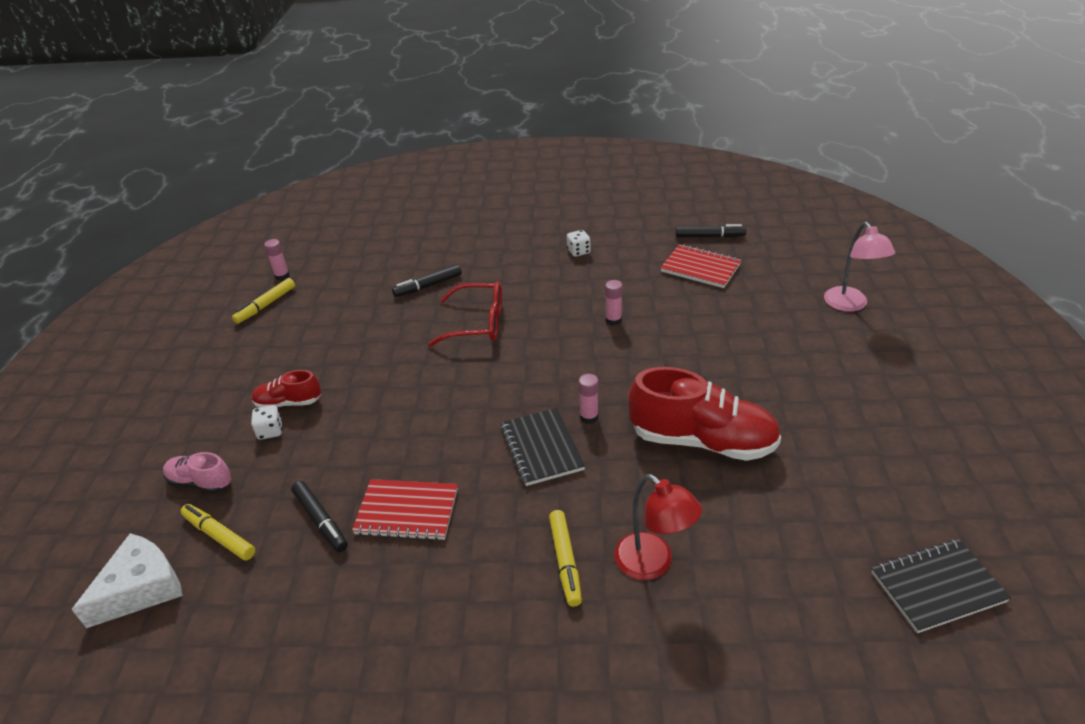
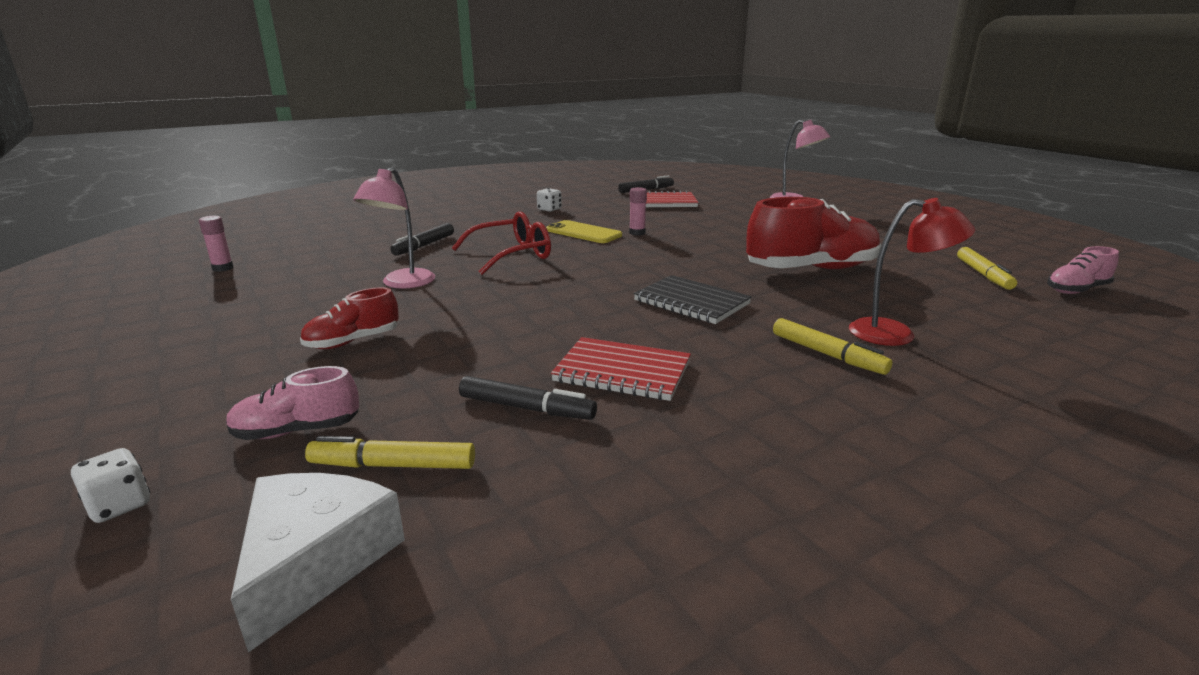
camera: 35 degrees left, 15 degrees down
(266, 305) = (224, 288): yellow marker -> yellow marker (983, 275)
(270, 431) = (355, 366): white dice -> white dice (119, 505)
(370, 339) = (402, 283): none -> pink lamp
(407, 512) = (622, 372): red notebook -> red notebook turned 45 degrees clockwise
(567, 305) = (583, 233): none -> yellow phone
(589, 417) = (702, 278): pink glue stick -> none
(937, 587) = (1076, 290): black notebook -> pink shoe

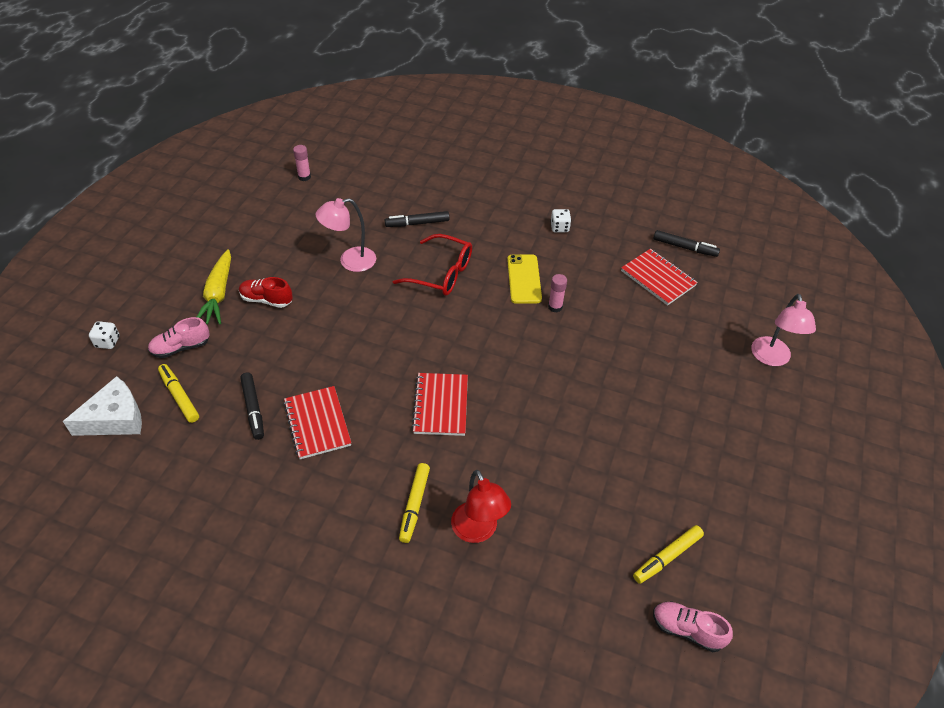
camera: 50 degrees right, 25 degrees up
(266, 369) = (218, 294): none -> yellow carrot
(297, 431) = (181, 347): pink shoe -> pink shoe turned 60 degrees counterclockwise
(691, 302) = (440, 405): black notebook -> red notebook
(811, 269) = (570, 443): red shoe -> none

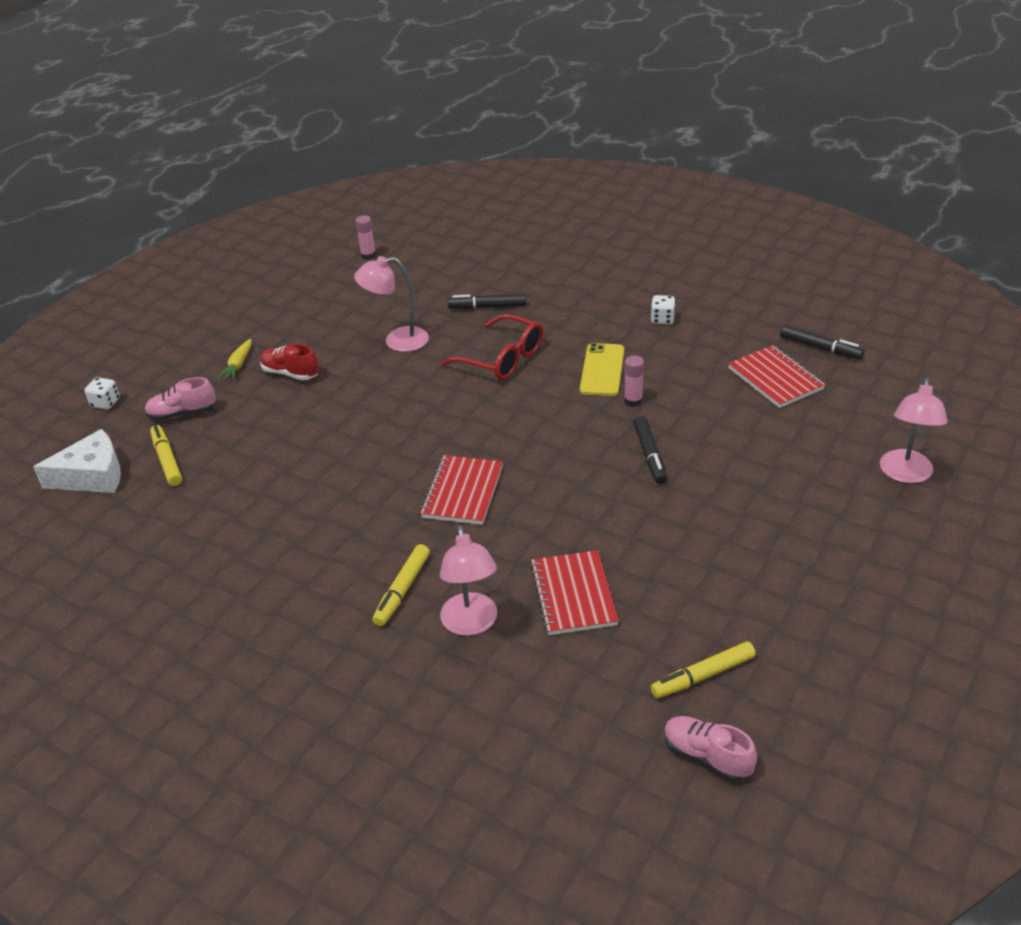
camera: 15 degrees right, 10 degrees down
(218, 294) = (238, 365): yellow carrot -> yellow carrot, size x0.57
(253, 409) = (245, 478): black marker -> black marker (650, 455)
(317, 424) = (312, 499): red notebook -> red notebook (573, 595)
(478, 531) = (471, 624): red lamp -> pink lamp

